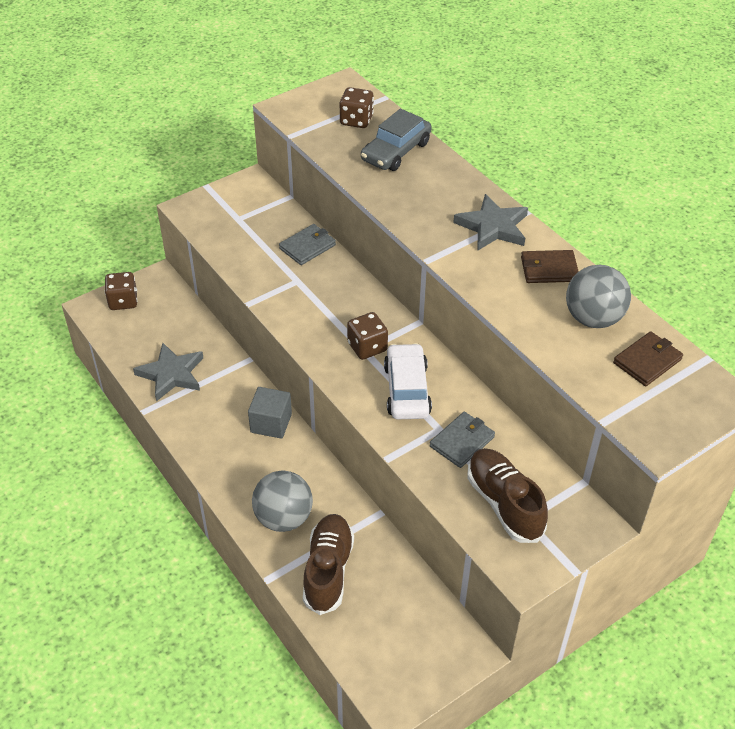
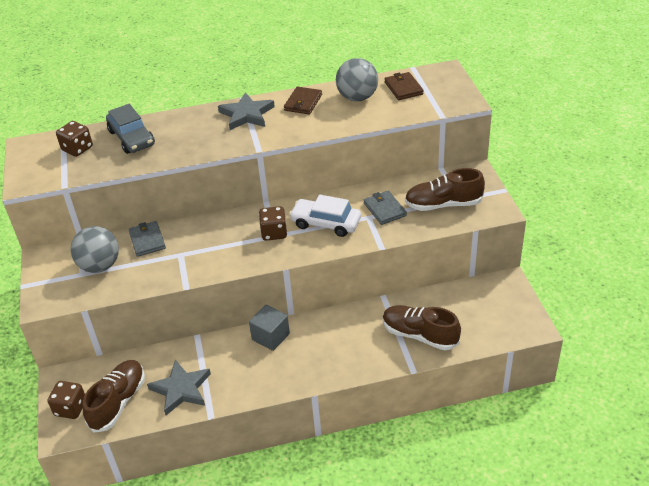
camera: 65 degrees left, 5 degrees down
(140, 332) = (118, 402): none -> brown shoe
(283, 518) = (363, 349): grey ball -> grey ball (100, 266)

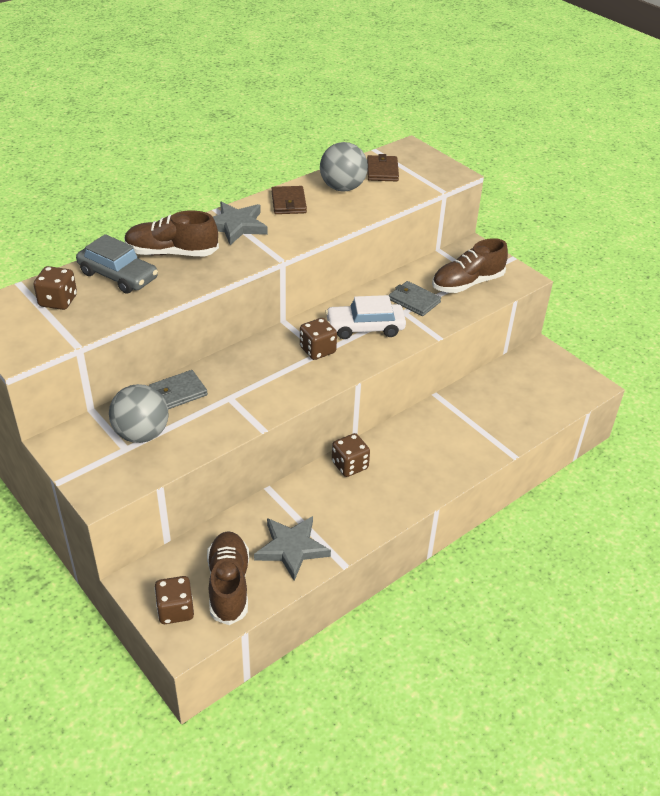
camera: 30 degrees left, 0 degrees up
(147, 240) = (178, 393): grey wallet -> grey wallet turned 75 degrees counterclockwise
(270, 336) = (350, 465): grey cube -> brown dice
(403, 88) = (382, 171): brown wallet -> brown wallet turned 45 degrees clockwise
(419, 335) = (497, 421): brown shoe -> brown shoe (172, 253)

